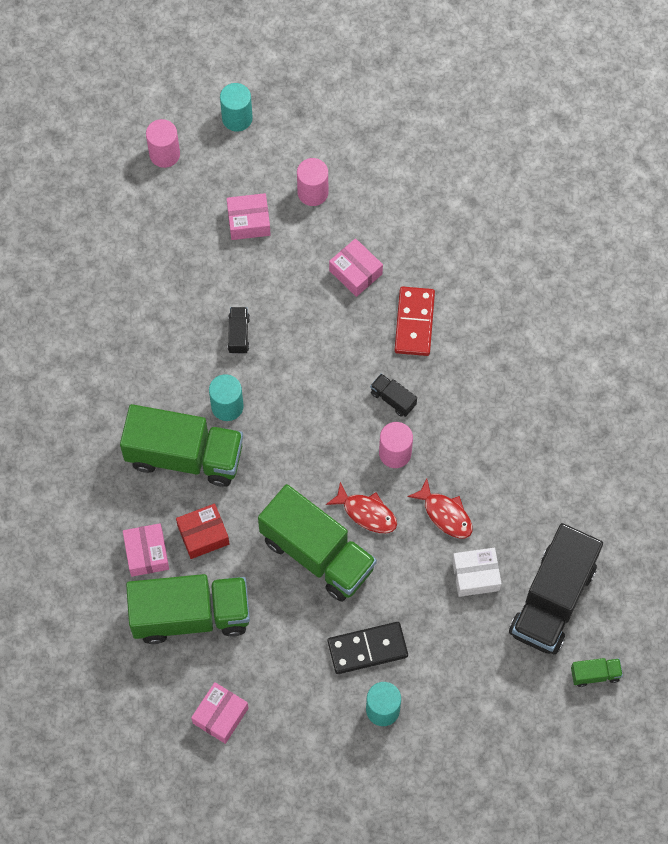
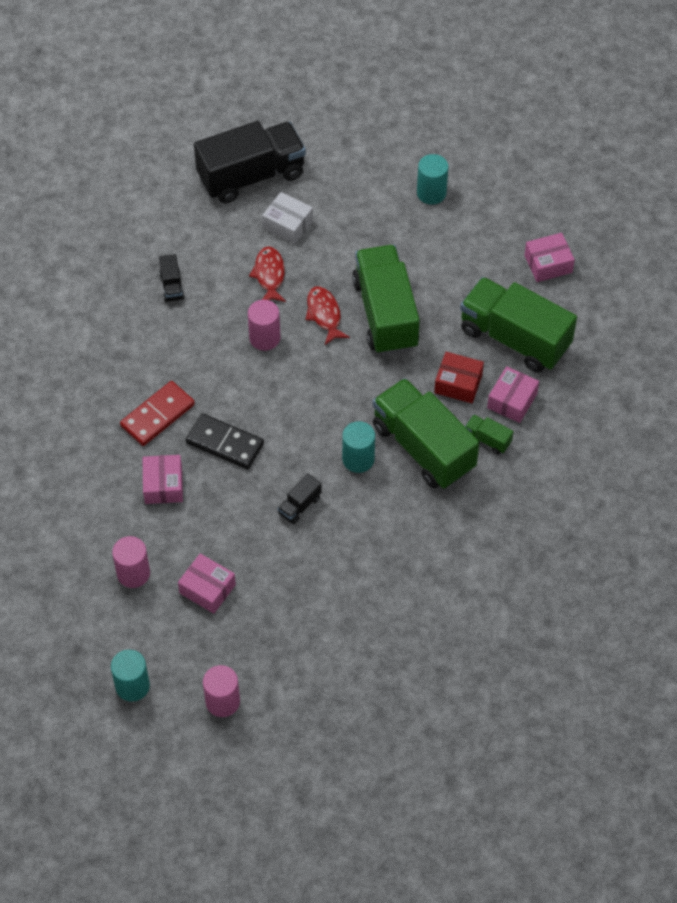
camera: 140 degrees left, 10 degrees down
(367, 649) = (407, 233): black domino -> black domino (225, 443)
(393, 399) = (229, 374): black truck -> black truck (172, 286)
(595, 674) = (269, 118): green truck -> green truck (487, 439)

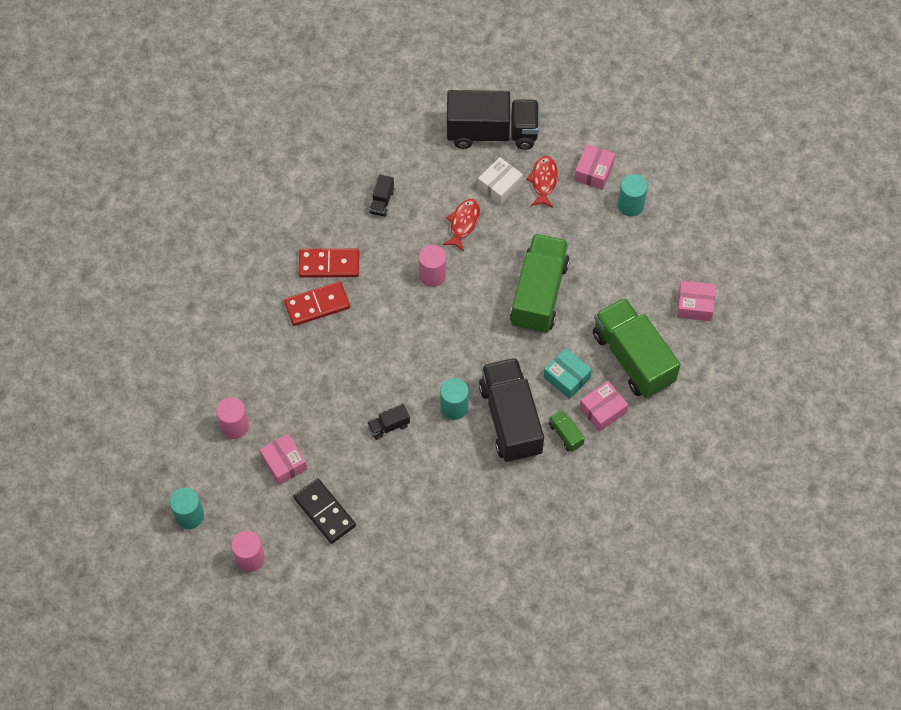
camera: 25 degrees right, 5 degrees up
(149, 370) = (329, 265): none -> red domino
(163, 485) = (293, 364): pink box -> pink box (593, 172)
(225, 443) = (357, 350): black domino -> black domino (325, 512)
(288, 224) = (500, 186): white box -> white box turned 75 degrees clockwise
(324, 314) = (490, 275): red fish -> red fish (543, 181)
(423, 447) = (510, 419): green truck -> black truck
(458, 383) = (566, 377): red box -> turquoise box

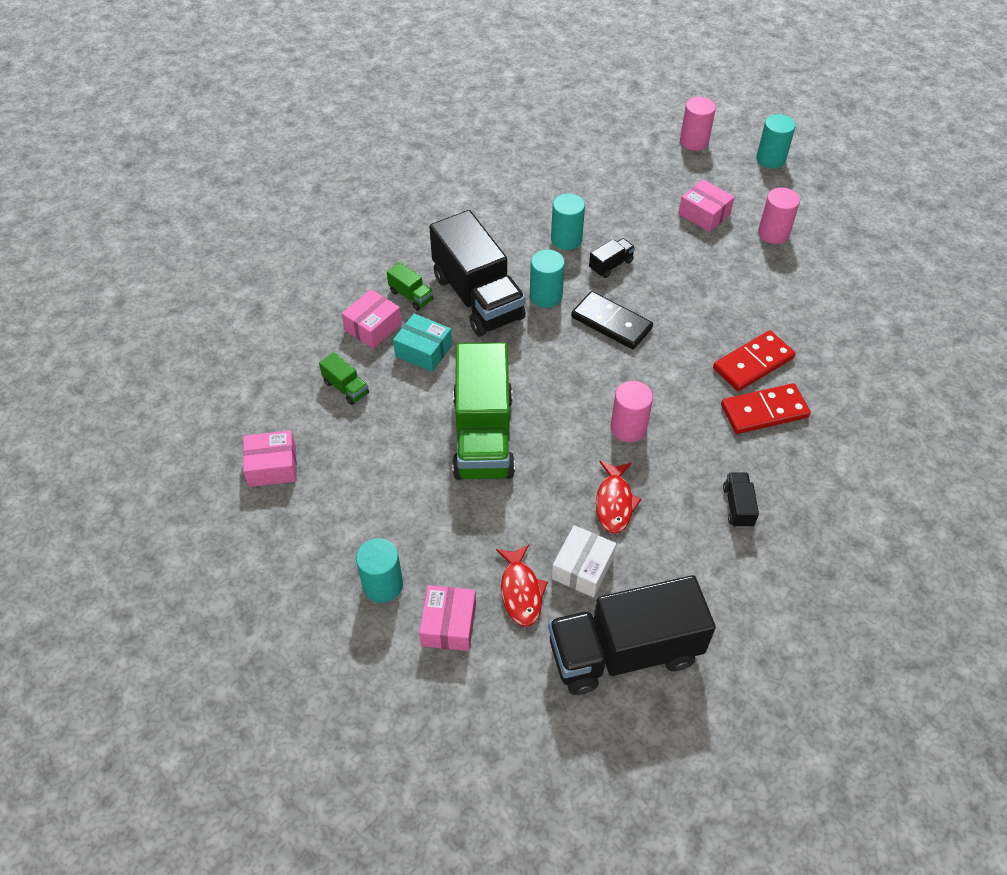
camera: 165 degrees right, 10 degrees down
(325, 512) = (642, 186): black domino -> black domino (611, 323)
(416, 464) = (566, 239): none -> turquoise cylinder
(633, 358) = (346, 388): green truck -> green truck, size x0.41

